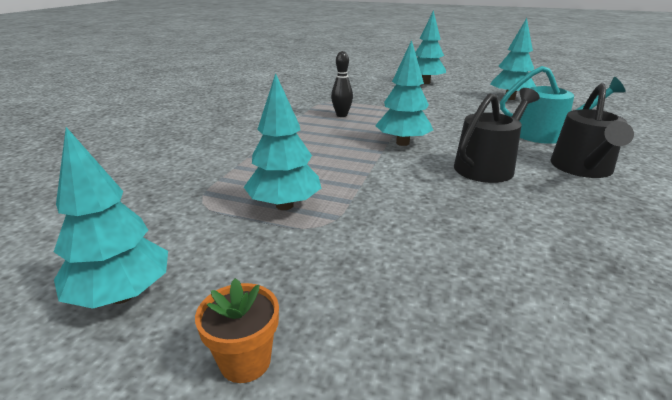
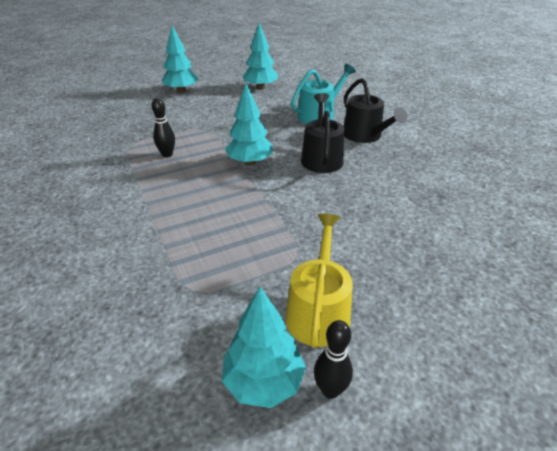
camera: 45 degrees left, 10 degrees up
(147, 348) = (330, 390): none -> black bowling pin
(245, 361) = (380, 353): orange flower pot -> none
(258, 279) = (318, 311): none -> yellow watering can
(285, 205) = (254, 256): turquoise tree -> none

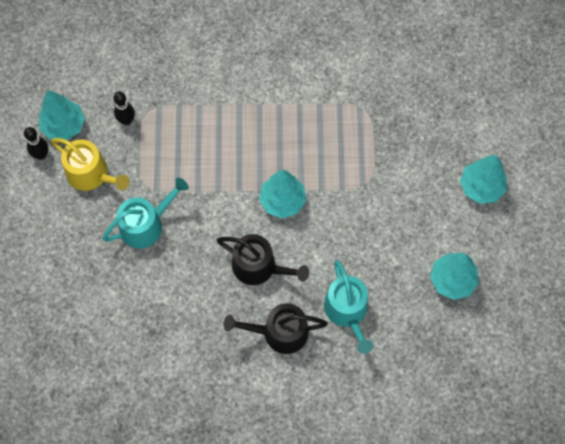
camera: 115 degrees right, 30 degrees up
(167, 154) = (330, 136): black bowling pin -> black bowling pin (127, 121)
(342, 237) = (146, 224): none -> turquoise watering can

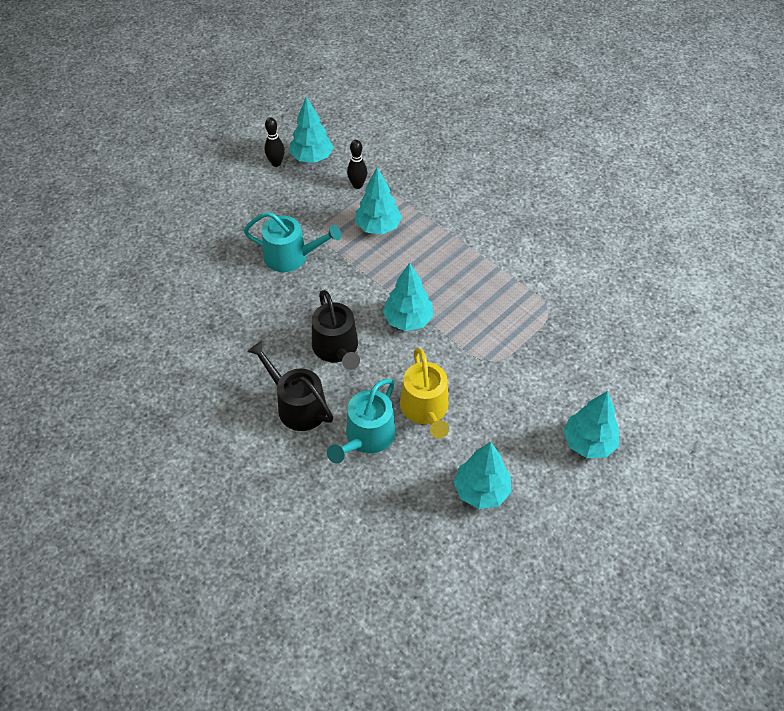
camera: 45 degrees right, 15 degrees down
(91, 174) = (294, 198): yellow watering can -> yellow watering can (425, 409)
(181, 144) = (378, 227): none -> turquoise tree

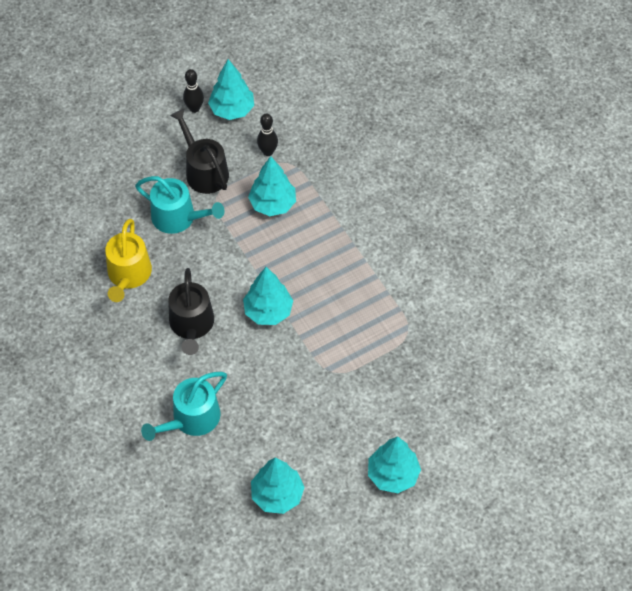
camera: 15 degrees right, 5 degrees up
(297, 405) = (138, 373): black watering can -> black watering can (204, 171)
(425, 409) = (254, 405): yellow watering can -> yellow watering can (128, 275)

